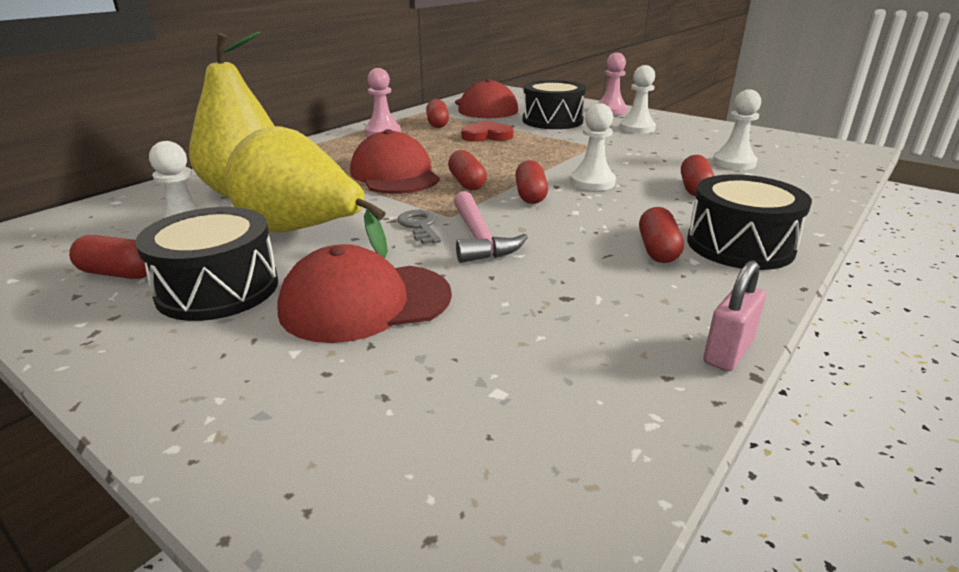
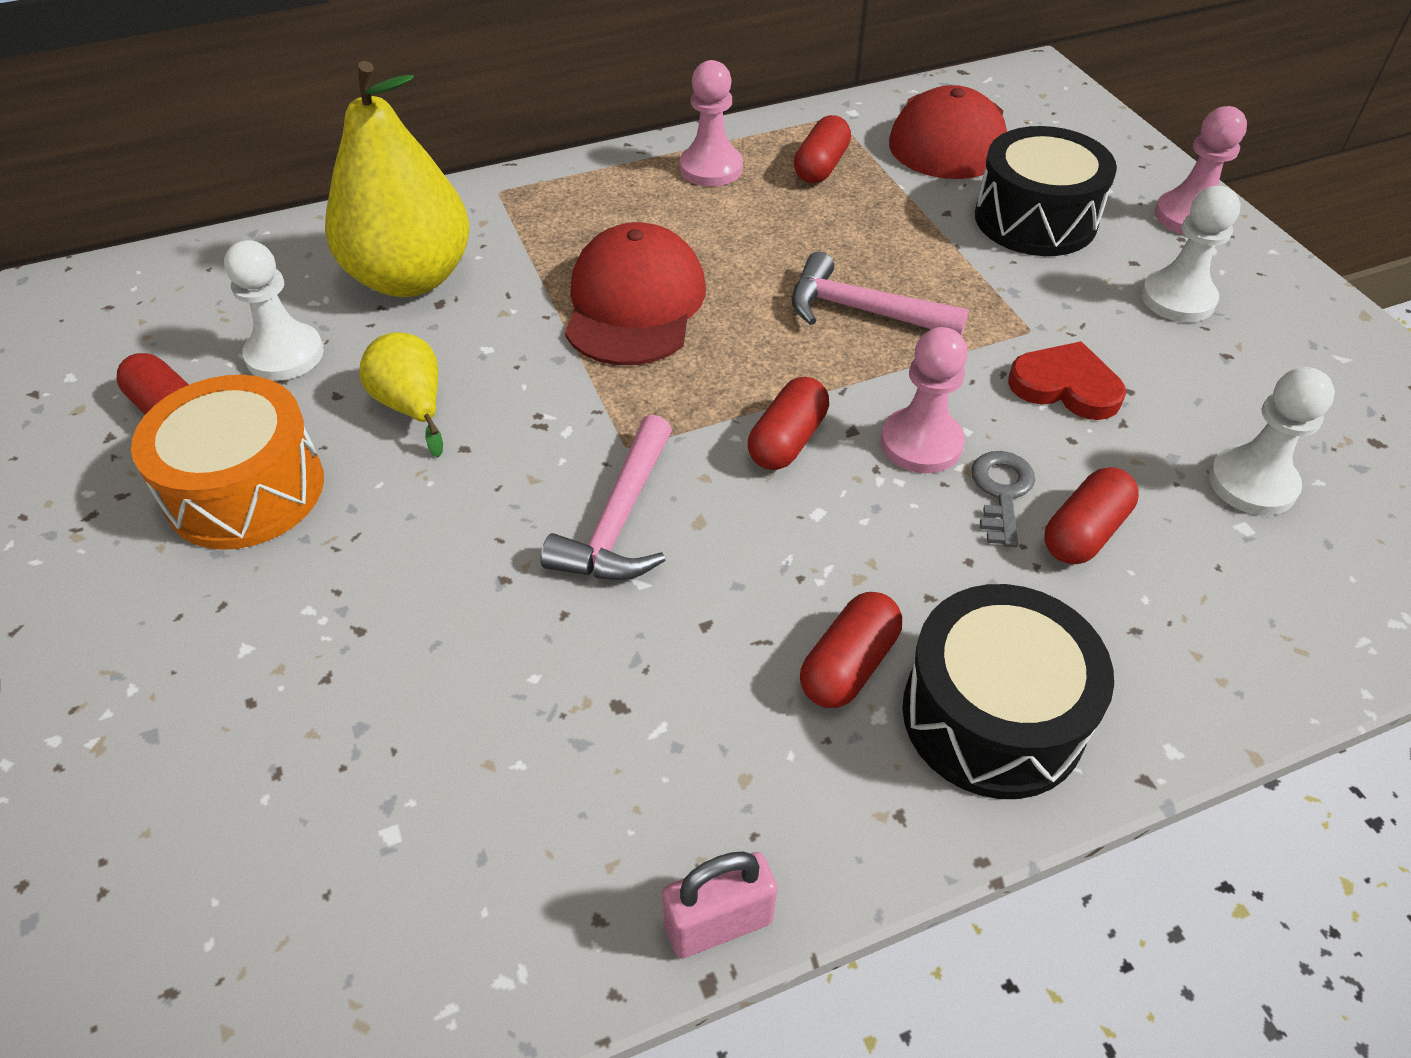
camera: 30 degrees right, 20 degrees up
(218, 288) = (245, 490): black drum -> orange drum
(302, 232) = (412, 407): yellow pear -> yellow pear, size x0.50
(365, 302) = (377, 594): red cap -> none
(420, 226) = (565, 455): grey key -> grey key (1001, 492)
(467, 183) = (720, 368): red capsule -> none
(487, 136) = (871, 234): red heart -> red heart (1065, 386)
(512, 155) = (862, 311): none -> pink hammer
(592, 182) = (921, 443): white pawn -> pink pawn

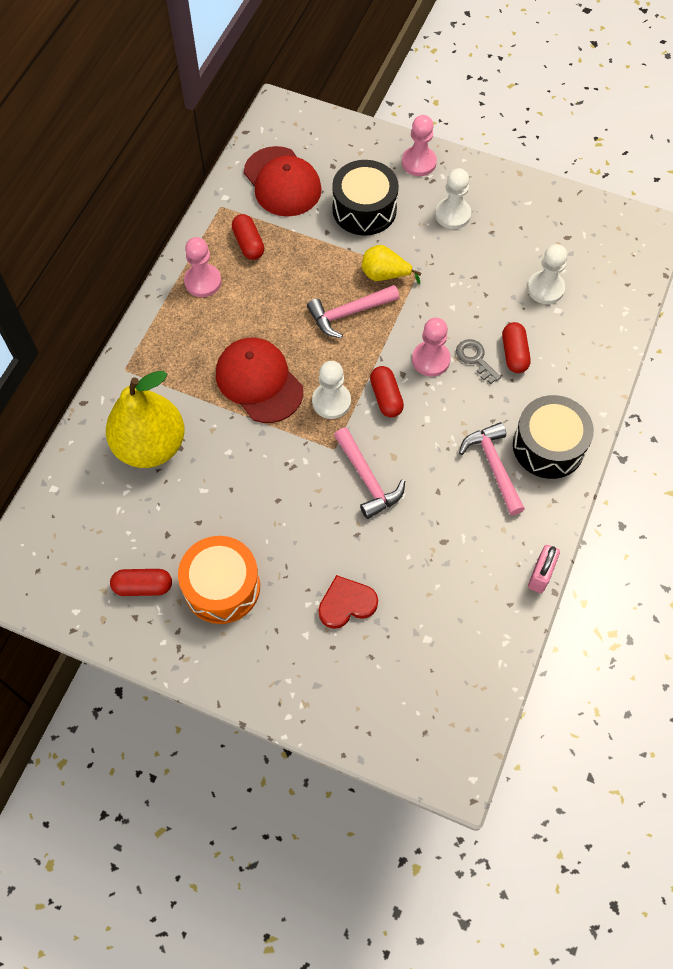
camera: 45 degrees left, 15 degrees up
(285, 355) = (151, 524): white pawn -> white pawn (331, 401)
(412, 407) = (235, 501): yellow pear -> yellow pear (385, 275)
(848, 665) = (493, 466): red capsule -> pink hammer
(1065, 386) = (453, 292): red heart -> red heart (346, 604)

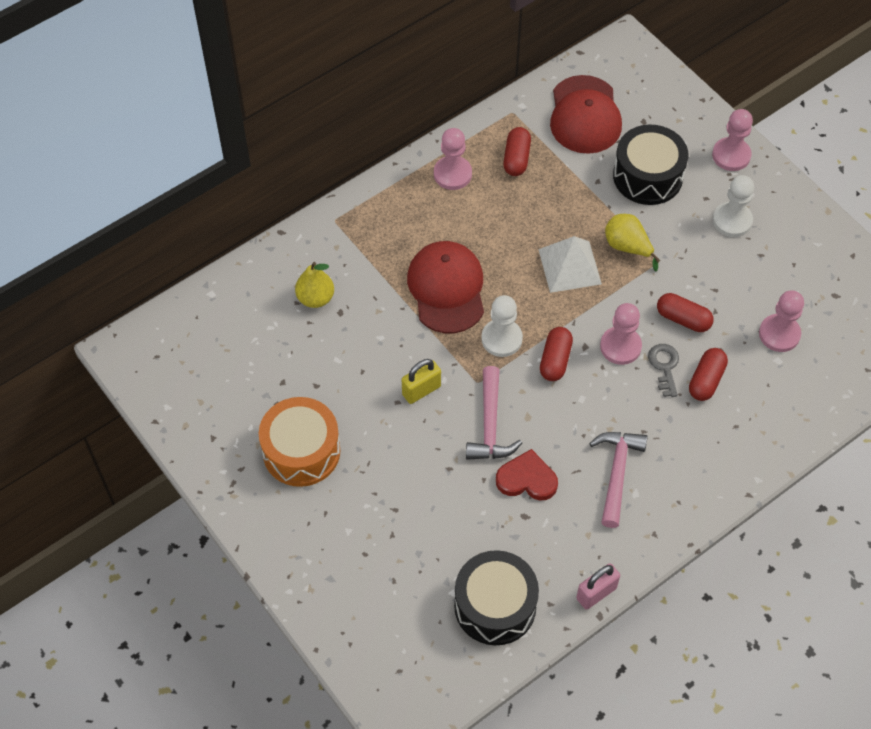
camera: 30 degrees right, 5 degrees down
(143, 586) = (235, 415): red capsule -> red capsule (683, 319)
(150, 446) = (315, 298): yellow pear -> yellow pear, size x0.50
(292, 479) = (421, 390): none -> yellow padlock
(346, 604) = (401, 523): red heart -> red heart (527, 479)
(349, 313) = (570, 266): pink hammer -> white pyramid
(545, 288) = (779, 334): white pawn -> pink pawn
(548, 446) = (682, 482): black drum -> black drum (495, 606)

